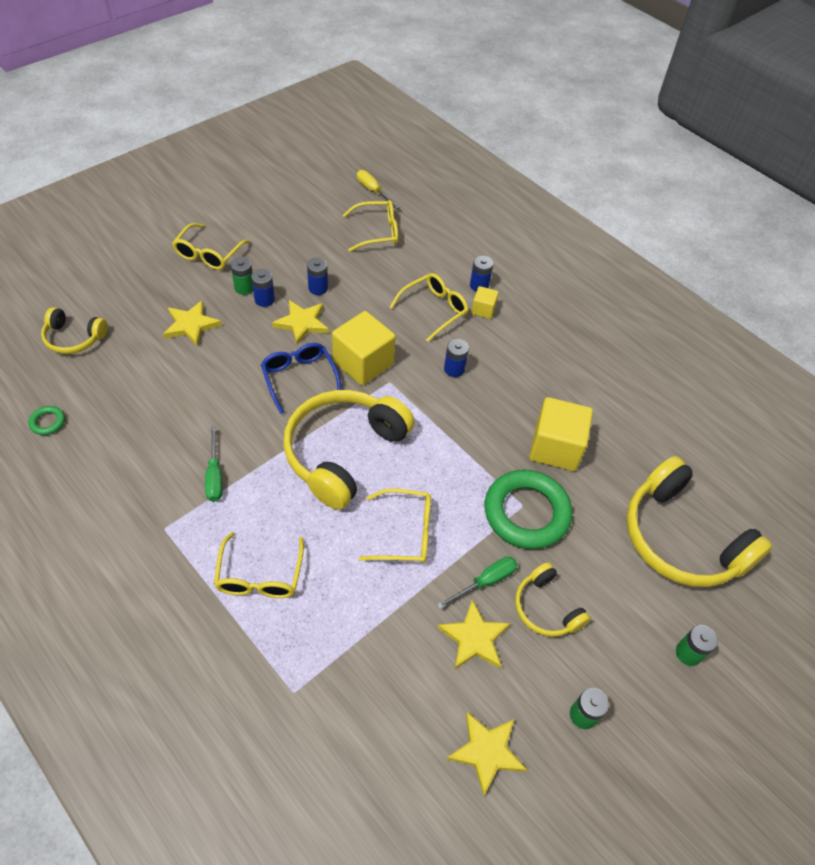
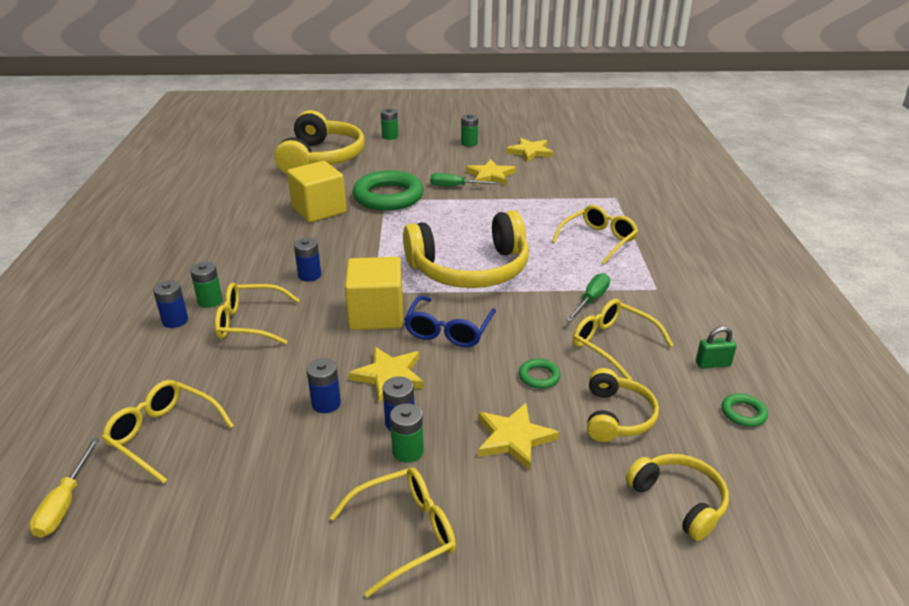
camera: 135 degrees left, 20 degrees down
(82, 458) = (713, 364): none -> green padlock
(205, 375) = (539, 376): none -> green ring
(405, 533) = (477, 219): yellow glasses -> yellow glasses (612, 344)
(483, 310) = (210, 301): yellow cube -> green battery
(546, 608) = (436, 169): yellow headphones -> yellow headphones (617, 416)

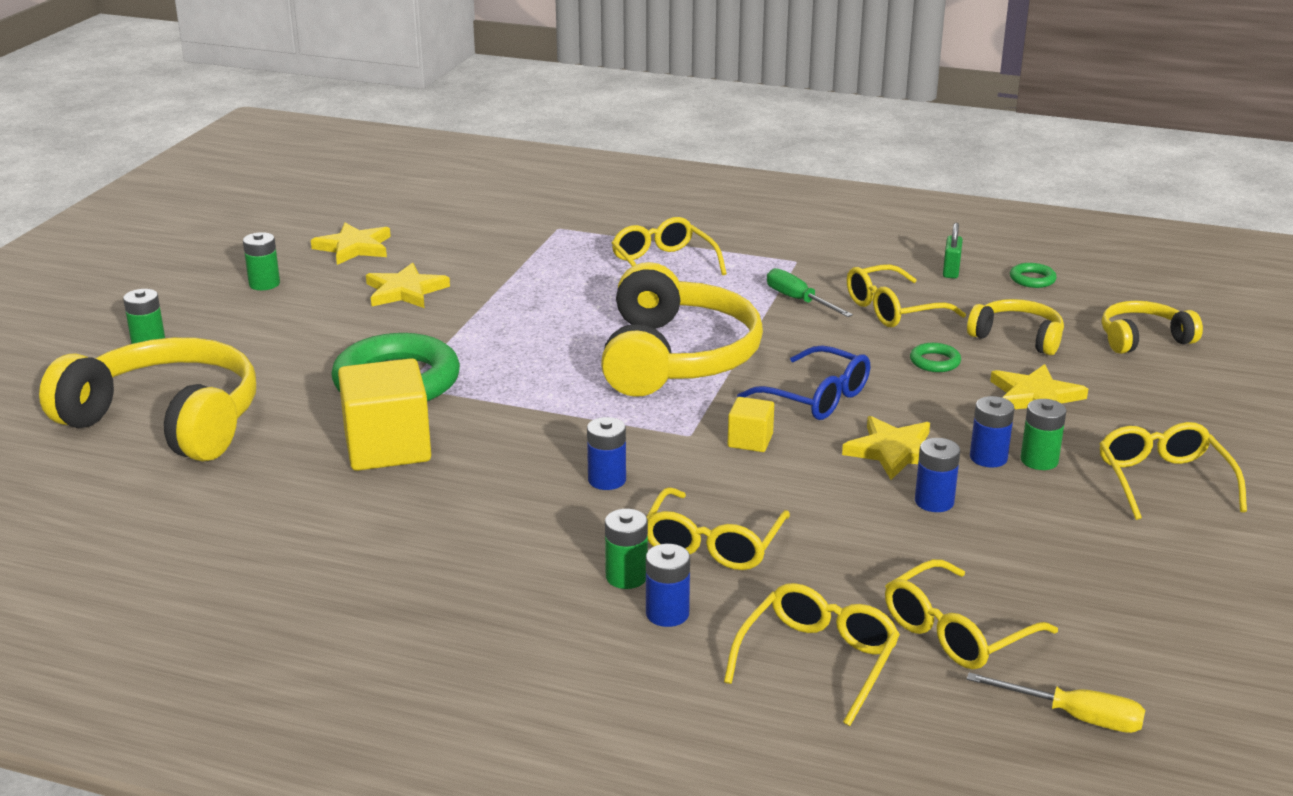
camera: 70 degrees left, 5 degrees down
(131, 381) = (818, 660): none -> yellow glasses
(376, 314) = (750, 441): yellow cube -> yellow cube, size x0.50
(455, 187) = (416, 323): green screwdriver -> none

